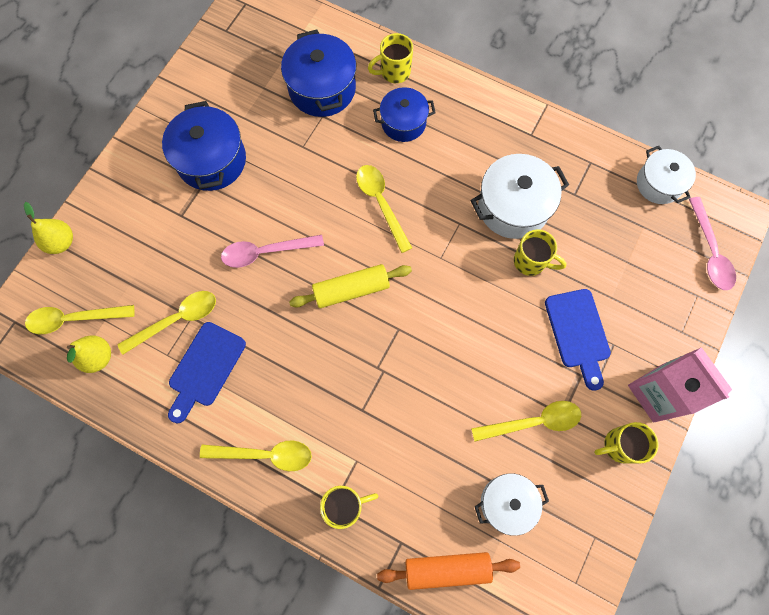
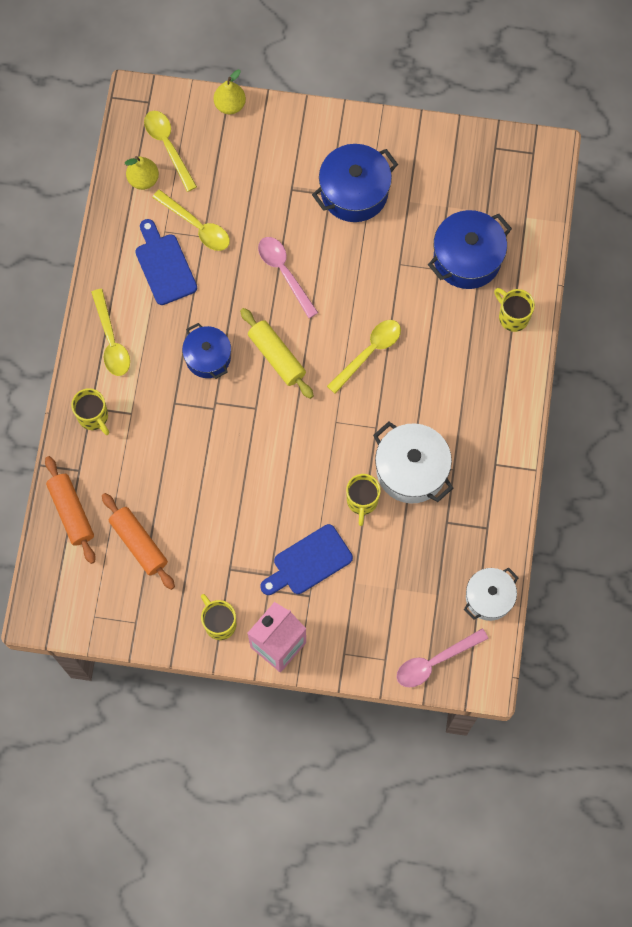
camera: 70 degrees right, 0 degrees up
(205, 368) = (164, 265): blue cutting board -> blue cutting board turned 60 degrees clockwise
(403, 123) = (460, 344): blue pot -> blue pot (208, 357)
(507, 503) = (139, 543): white pot -> orange rolling pin
(533, 422) = (214, 546): yellow spoon -> none

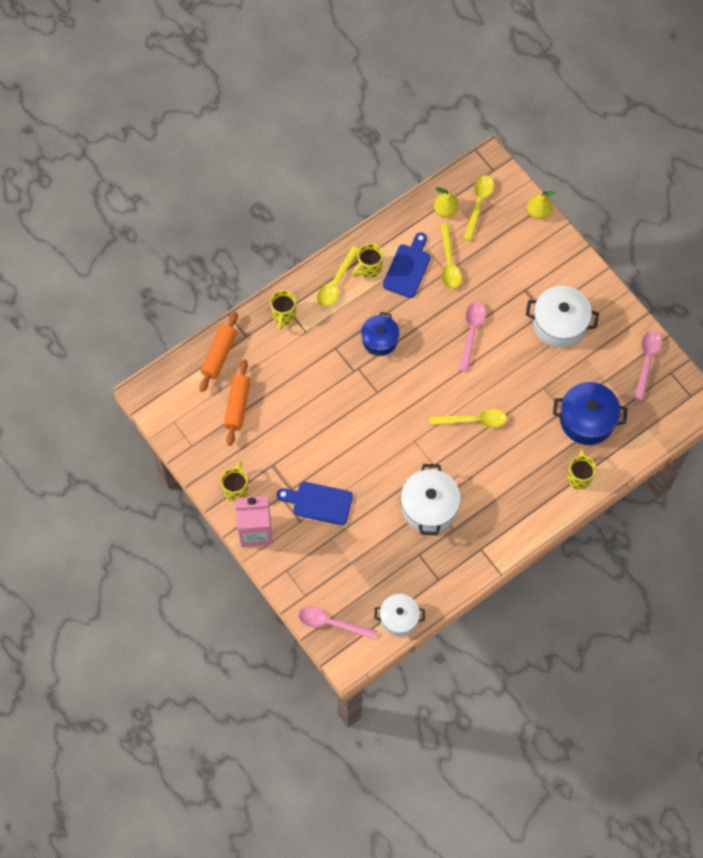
camera: 45 degrees right, 5 degrees down
(276, 357) = (418, 375): yellow rolling pin -> none
(354, 192) = (559, 324): blue pot -> white pot
(362, 502) = (383, 498): yellow mug -> yellow mug (369, 268)
(464, 156) = (647, 361): none -> pink spoon

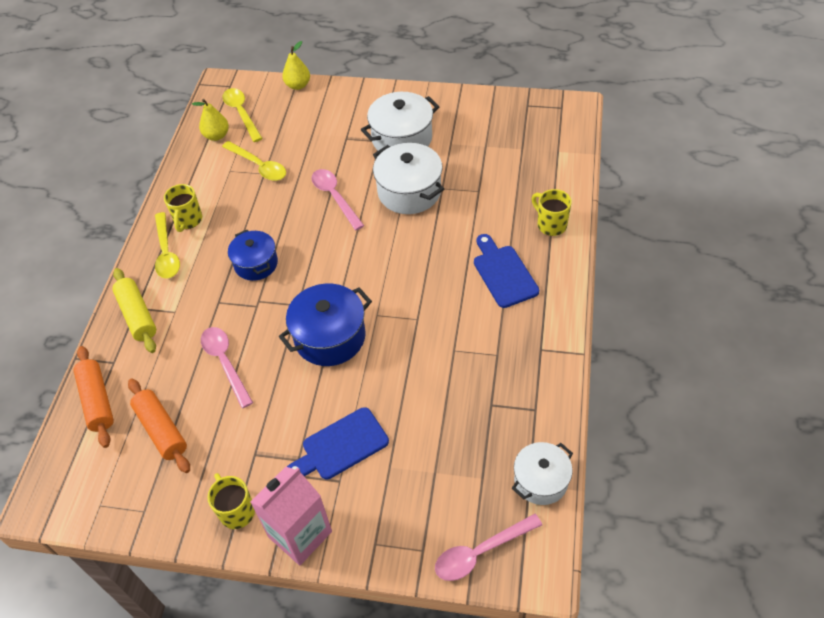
camera: 40 degrees left, 15 degrees down
(283, 315) = (137, 315): yellow mug -> yellow rolling pin
(408, 268) = (225, 195): blue cutting board -> blue cutting board (503, 273)
(429, 507) = (453, 356): white pot -> white pot (409, 192)
(473, 420) = (412, 256): yellow spoon -> none
(587, 420) = (505, 182): blue pot -> blue pot (330, 337)
(647, 361) = (500, 111): pink spoon -> pink spoon (225, 363)

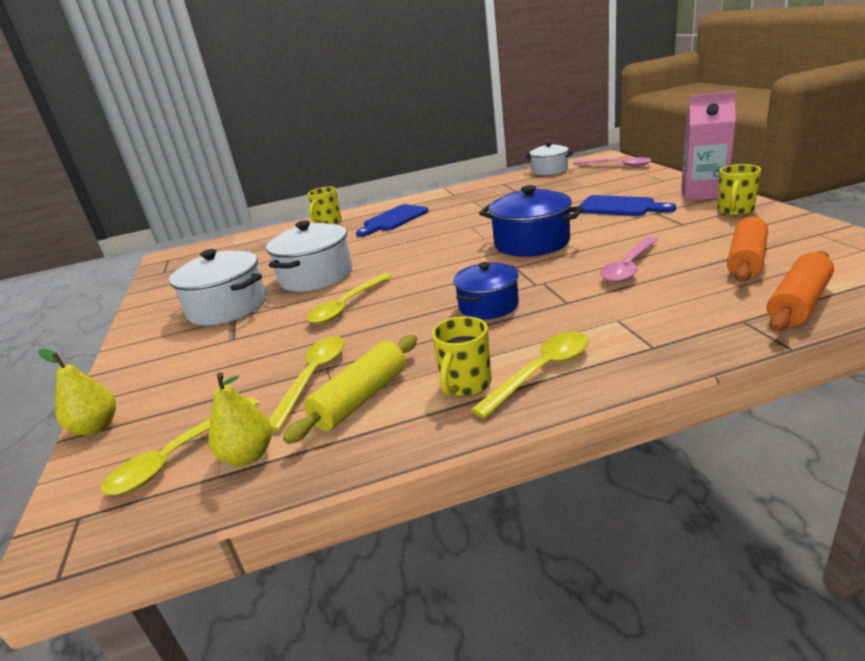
camera: 115 degrees left, 25 degrees down
(137, 315) = (662, 339): yellow rolling pin -> yellow rolling pin (361, 398)
(188, 220) = (465, 385): yellow mug -> yellow mug turned 135 degrees clockwise
(335, 197) = (346, 306): pink spoon -> yellow spoon

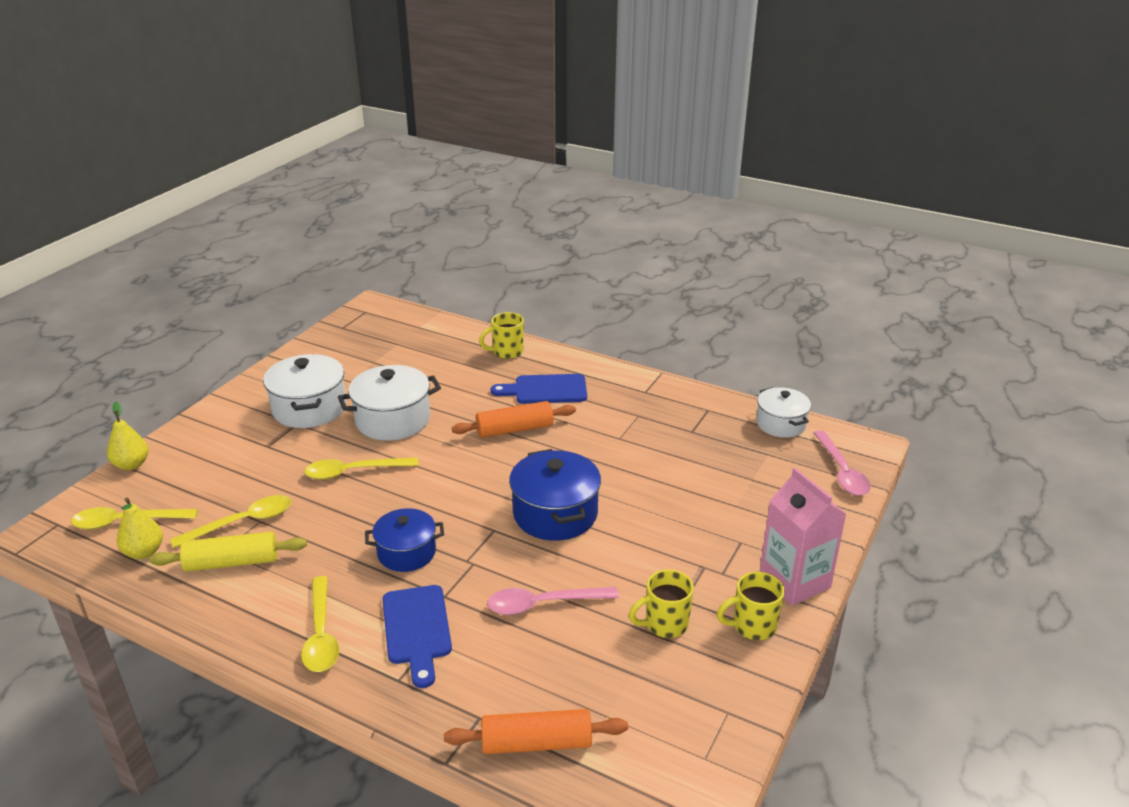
camera: 40 degrees right, 5 degrees up
(465, 385) = (279, 604): yellow mug -> yellow mug (664, 624)
(541, 372) = (321, 634): yellow spoon -> yellow spoon turned 75 degrees clockwise
(619, 207) = (699, 533): blue cutting board -> blue cutting board (417, 629)
(746, 260) = (615, 679): orange rolling pin -> orange rolling pin (515, 429)

